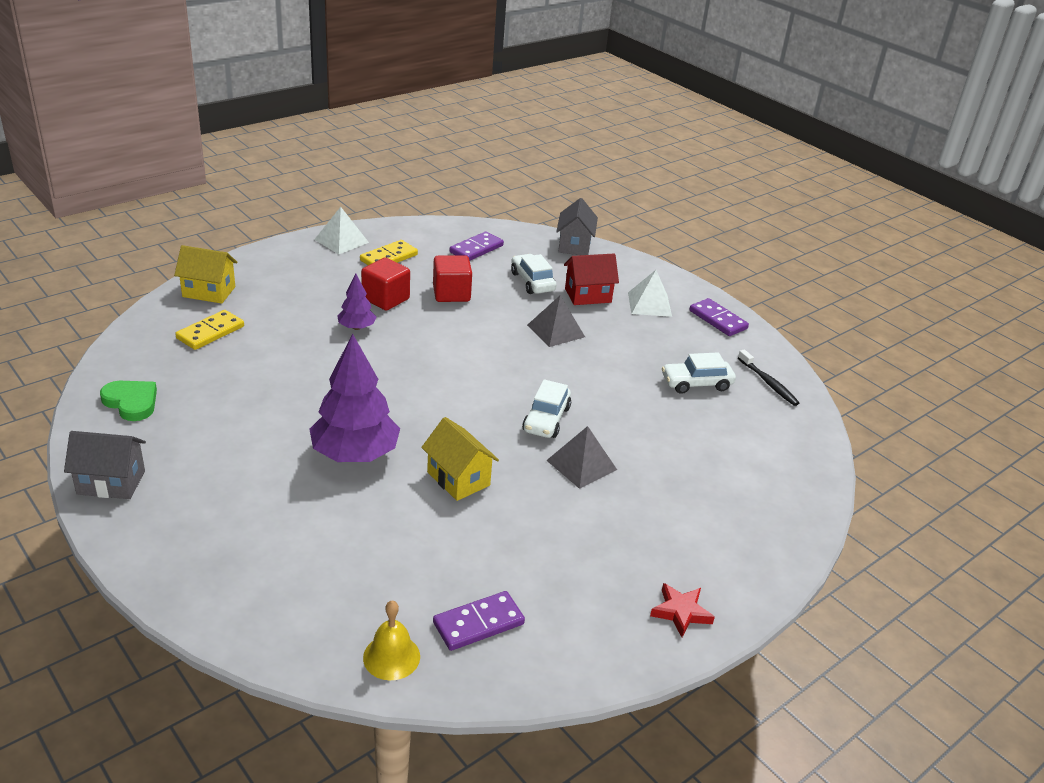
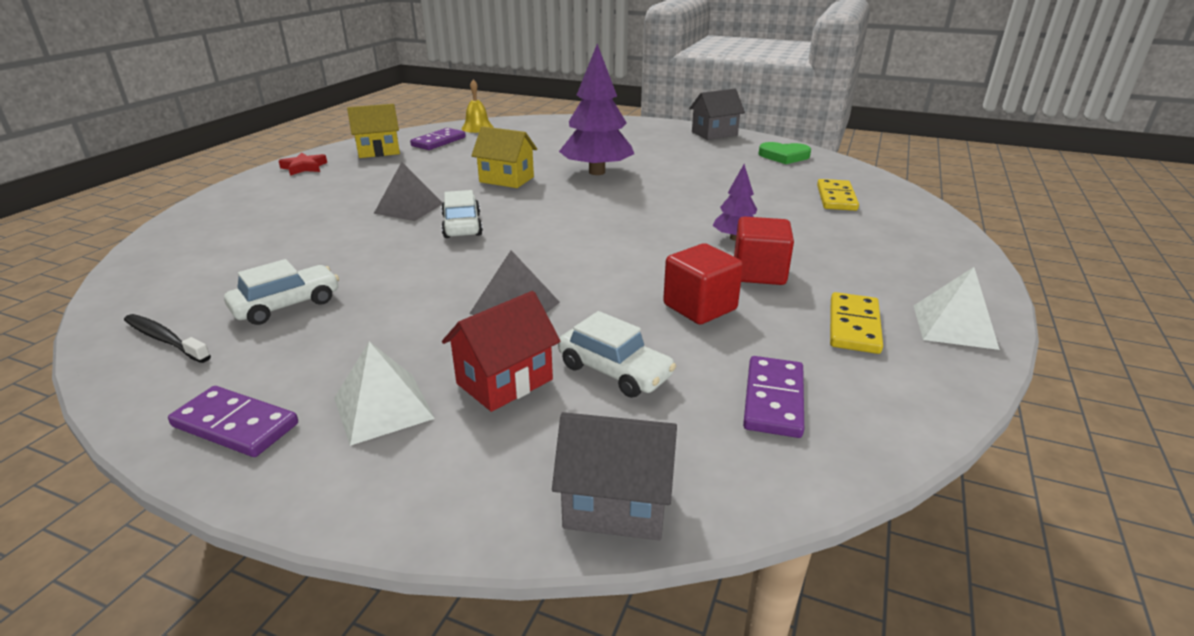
camera: 155 degrees right, 5 degrees down
(209, 292) = (916, 222): yellow house -> yellow house (378, 151)
(574, 245) = (616, 505): grey house -> grey house turned 60 degrees counterclockwise

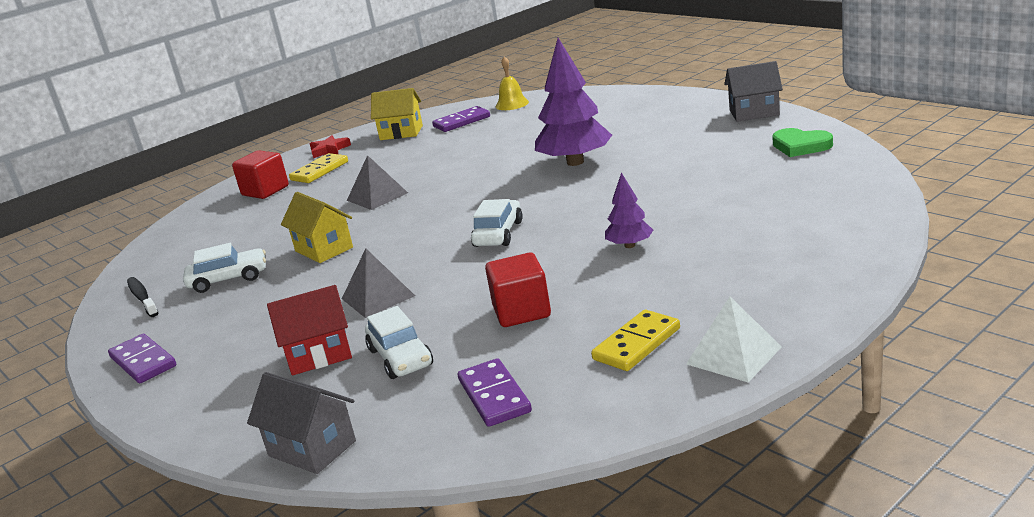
camera: 30 degrees right, 5 degrees down
(383, 408) = (230, 363): white pyramid -> none
(462, 226) = (404, 217): white car -> white car (498, 234)
(506, 179) = (483, 168): yellow house -> yellow house (324, 249)
(759, 273) = (611, 284): red cube -> red cube (265, 191)
(773, 399) = (494, 396): purple domino -> purple domino turned 60 degrees counterclockwise
(836, 198) = (794, 204): yellow domino -> yellow domino (319, 171)

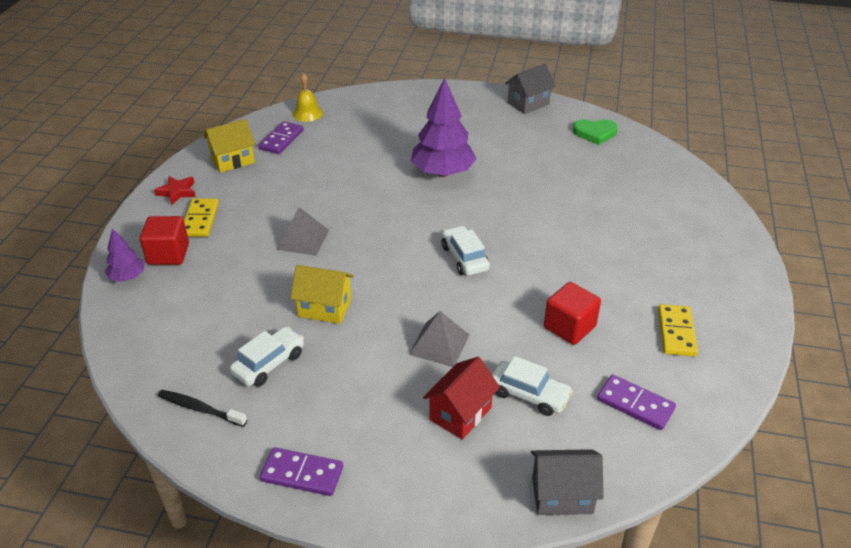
camera: 40 degrees left, 15 degrees up
(630, 245) = (577, 248): purple tree -> purple tree (127, 277)
(733, 355) = (741, 324): white pyramid -> none

